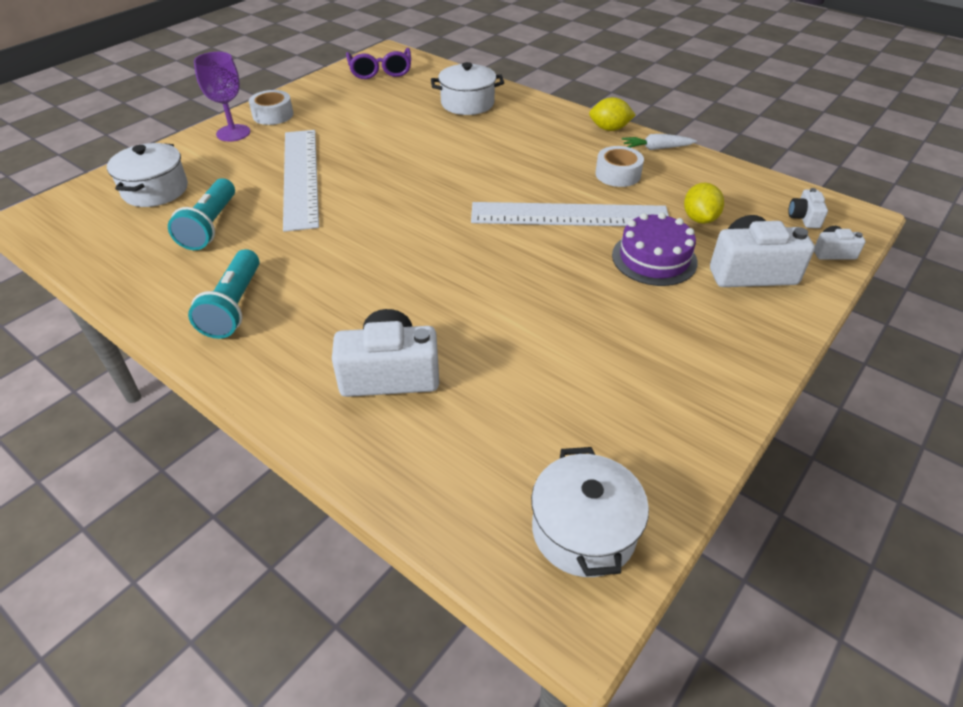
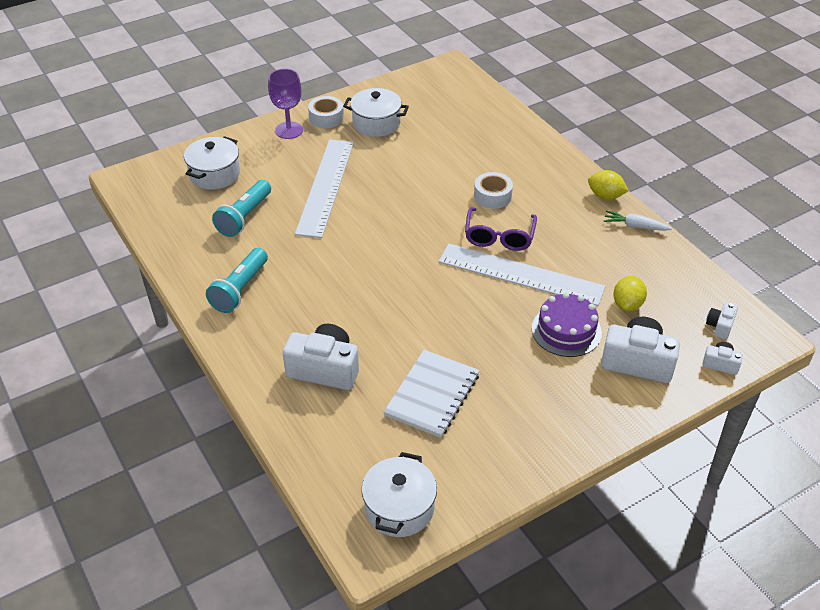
camera: 20 degrees right, 0 degrees up
(380, 71) = (434, 87): purple glasses -> purple glasses (499, 237)
(467, 103) = (494, 140): white pot -> white pot (376, 123)
(544, 368) = (432, 395): none -> white notebook
(617, 174) = (584, 245): white tape -> white tape (492, 196)

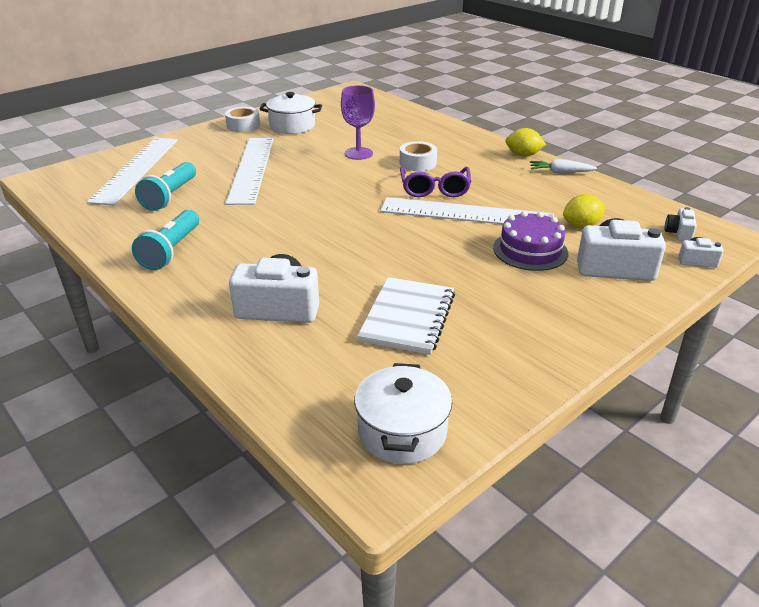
camera: 10 degrees left, 10 degrees down
(215, 174) = (136, 169): white pot -> white ruler
(289, 130) = (208, 136): purple goblet -> purple goblet (358, 153)
(627, 304) = (581, 225): yellow lemon -> yellow lemon turned 60 degrees clockwise

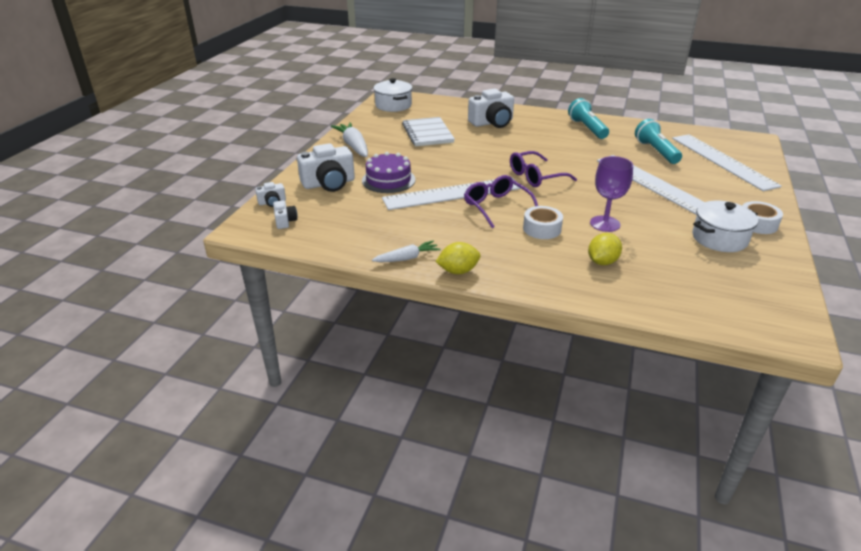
camera: 150 degrees right, 0 degrees up
(352, 206) = (535, 177): none -> purple glasses
(551, 328) = (353, 146): none -> white carrot
(581, 225) = (362, 207): yellow lemon -> yellow lemon (602, 262)

